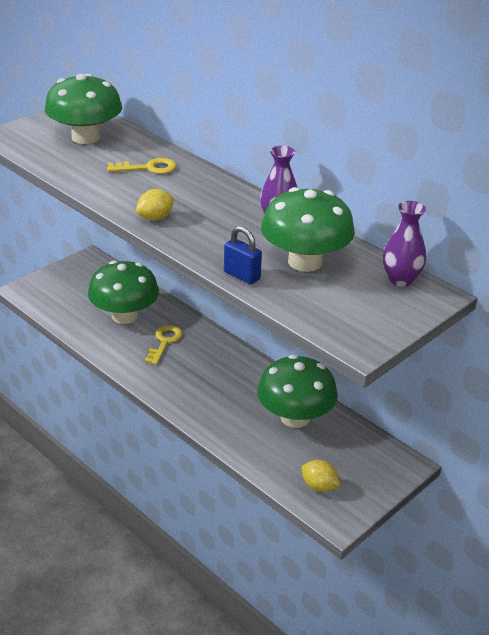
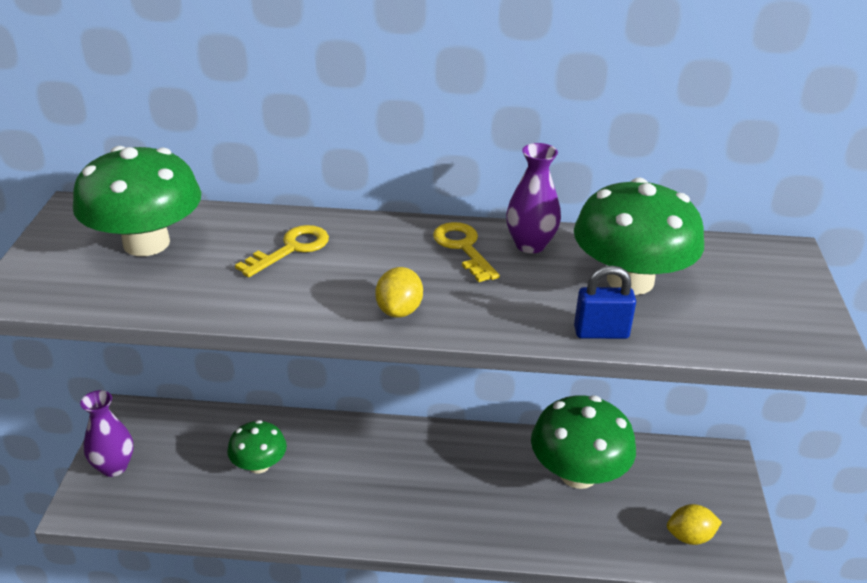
camera: 40 degrees left, 0 degrees up
(124, 316) = (259, 465): green mushroom -> green mushroom, size x0.57
(164, 342) = (345, 470): yellow key -> yellow key (463, 248)
(401, 280) = (736, 253): purple vase -> purple vase (114, 467)

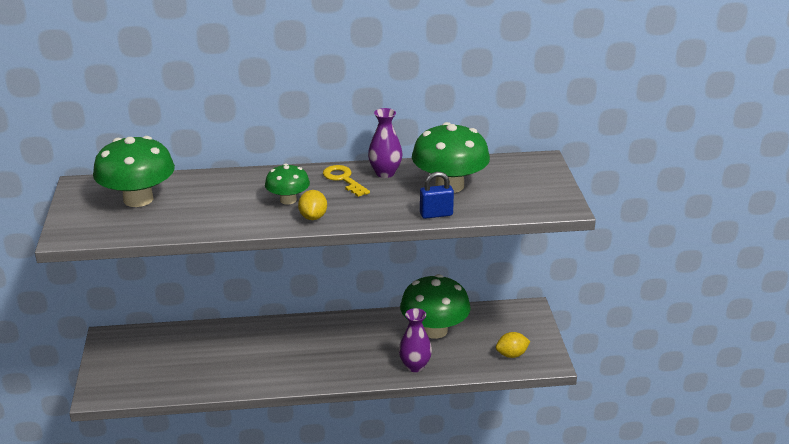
camera: 10 degrees left, 5 degrees down
(114, 467) = (111, 368): purple vase -> purple vase (415, 366)
(259, 465) = (214, 354): green mushroom -> green mushroom (288, 200)
(291, 249) = (234, 192): yellow key -> none

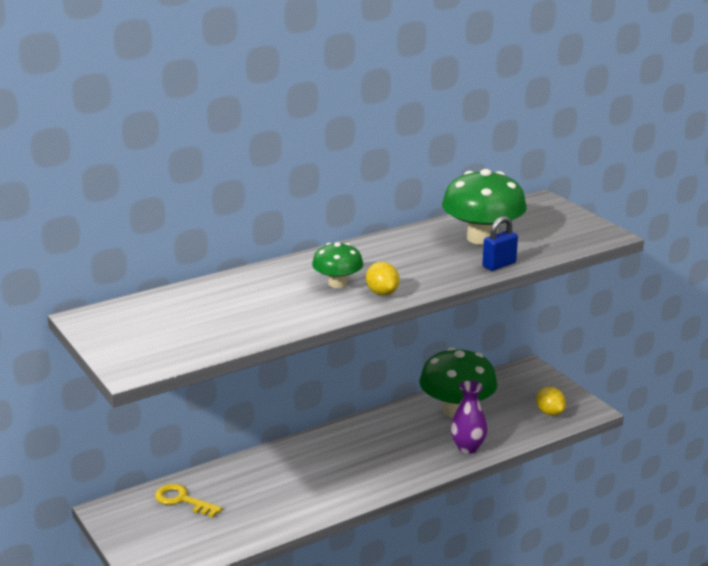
camera: 25 degrees left, 5 degrees down
(138, 199) = (172, 317): green mushroom -> none
(343, 179) = (372, 254): yellow key -> yellow key (182, 500)
(385, 173) = (407, 240): purple vase -> none
(511, 355) = (549, 412): yellow lemon -> yellow lemon turned 75 degrees counterclockwise

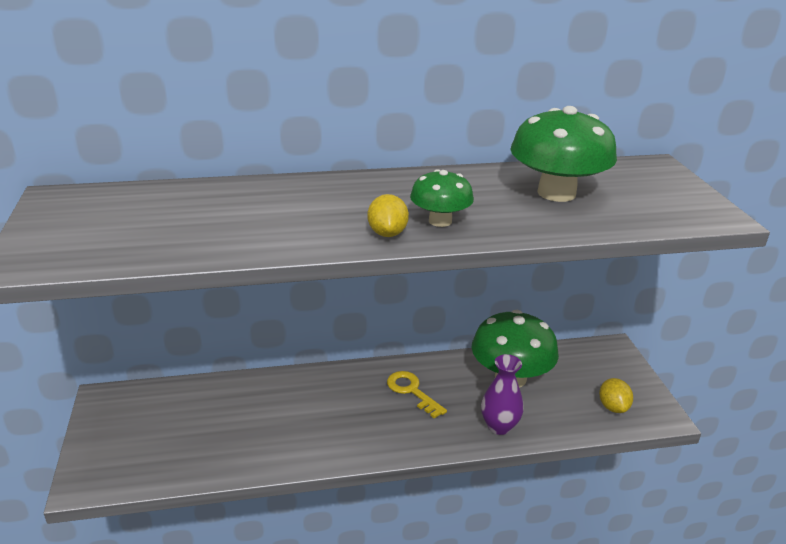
camera: 20 degrees right, 5 degrees up
(182, 500) = (177, 407): yellow key -> yellow key (412, 391)
(337, 283) = (347, 212): green mushroom -> green mushroom (440, 221)
(499, 265) = (556, 228): blue padlock -> none

